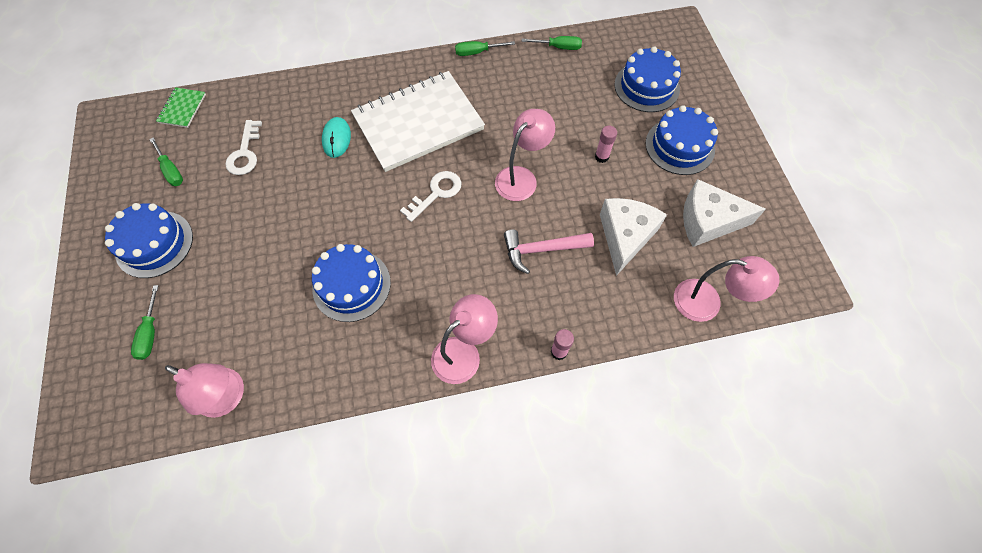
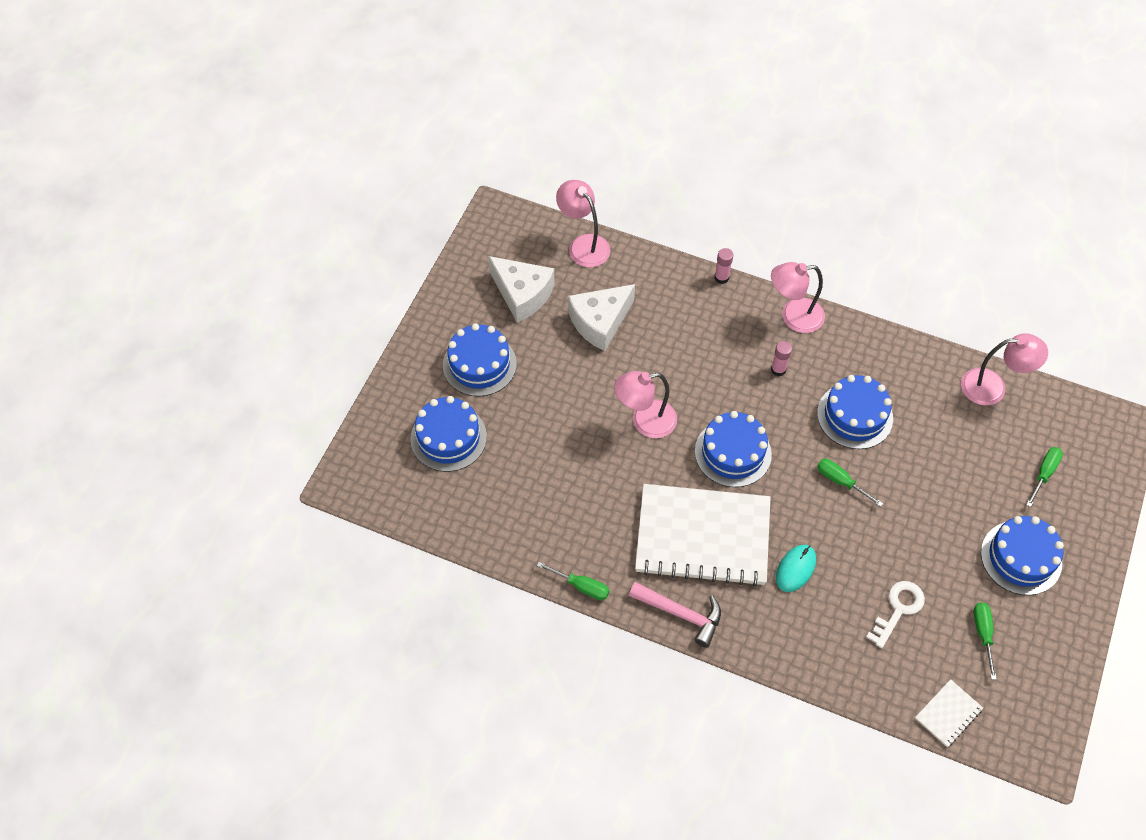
camera: 145 degrees left, 5 degrees down
(182, 108) = (948, 714): green notebook -> white notebook
(228, 398) = (993, 387): pink lamp -> pink lamp turned 120 degrees clockwise
(436, 193) = (733, 453): white key -> blue cake
(541, 250) = (677, 352): pink hammer -> pink hammer (681, 614)
(558, 47) = (491, 537): green screwdriver -> green screwdriver (841, 481)
(601, 157) = (557, 397): pink glue stick -> pink glue stick (778, 370)

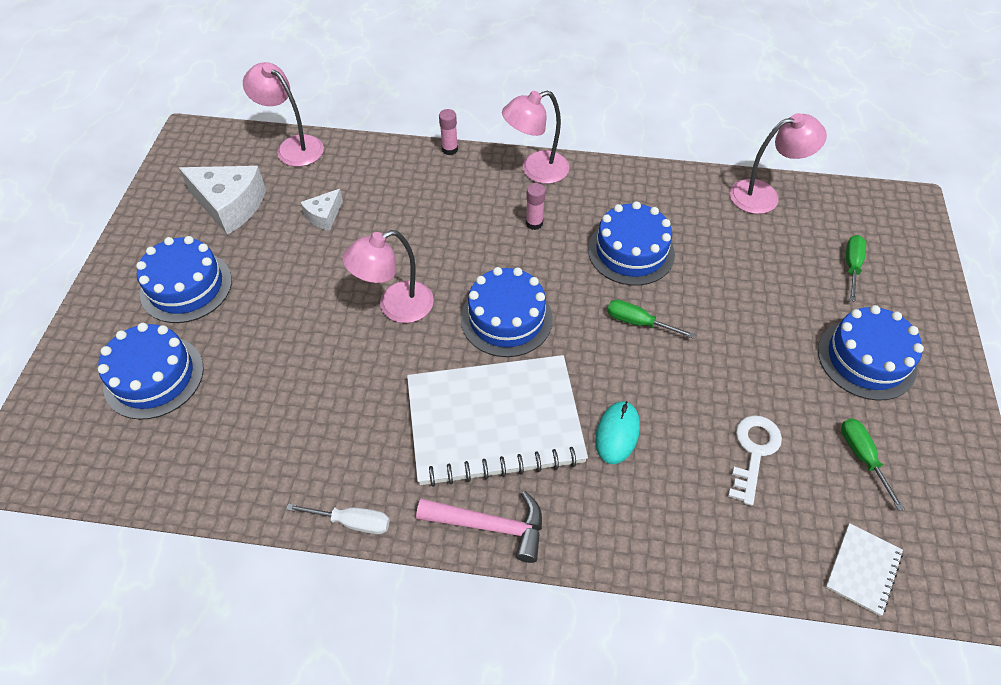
camera: 15 degrees left, 5 degrees down
(581, 586) = (352, 522): green screwdriver -> white screwdriver
(600, 322) = (324, 216): white cheese -> white cheese, size x0.53

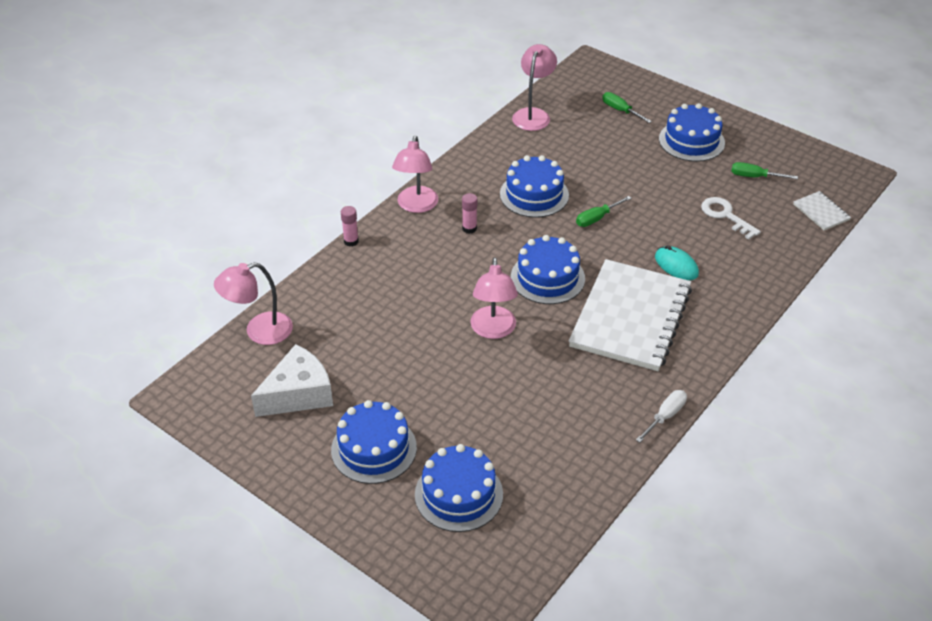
camera: 60 degrees left, 10 degrees down
(324, 216) = (363, 339): white cheese -> none
(490, 526) = (708, 349): pink hammer -> none

